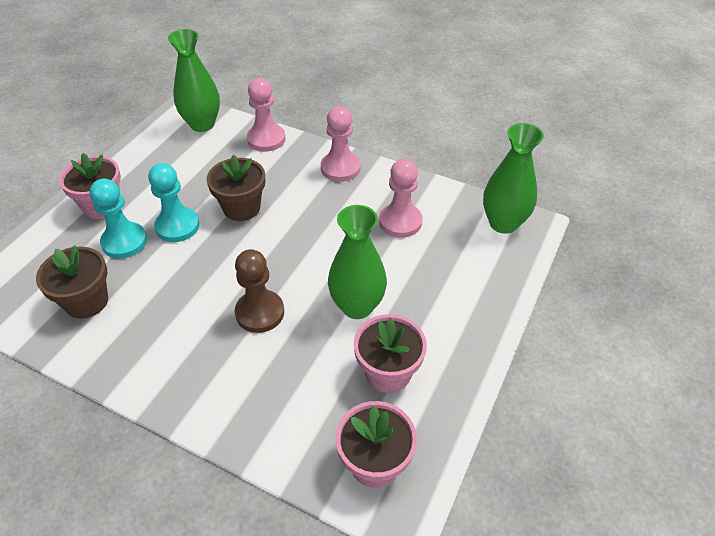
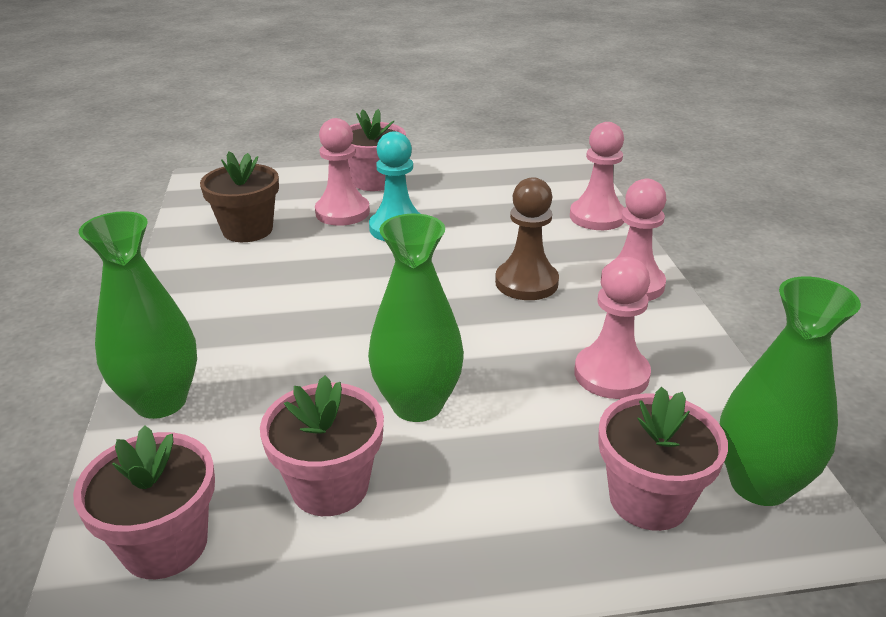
camera: 55 degrees right, 15 degrees down
(124, 242) = (342, 212): turquoise pawn -> pink pawn
(202, 124) = (557, 175): green vase -> green vase (160, 401)
(241, 208) = (472, 251): brown flower pot -> none
(260, 312) = (331, 334): brown pawn -> brown pawn (526, 283)
(485, 262) = (648, 499): none -> pink flower pot

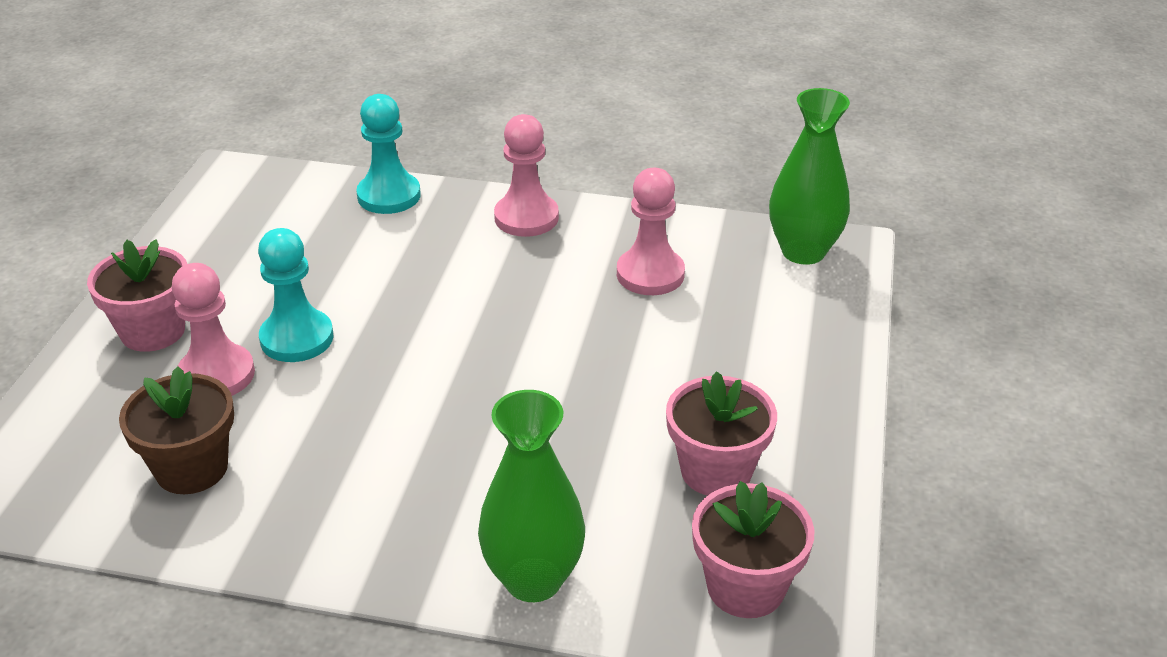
camera: 70 degrees left, 5 degrees up
(417, 404) = (633, 395): green vase -> none
(526, 283) = (480, 278): brown pawn -> none
(597, 217) = (389, 196): pink pawn -> turquoise pawn
(648, 499) = (798, 305): pink flower pot -> none

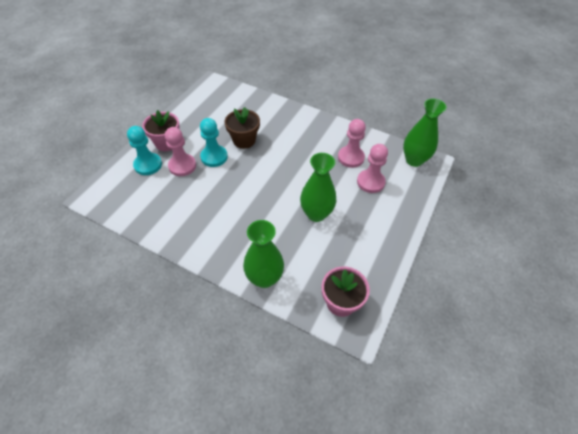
camera: 15 degrees right, 15 degrees up
(192, 468) = (162, 202): brown flower pot -> brown flower pot (244, 140)
(389, 196) = (265, 103): turquoise pawn -> turquoise pawn (148, 165)
(526, 218) = (312, 123): pink pawn -> pink pawn (370, 182)
(611, 411) = (316, 214): none -> green vase
(716, 471) = (347, 249): pink flower pot -> none

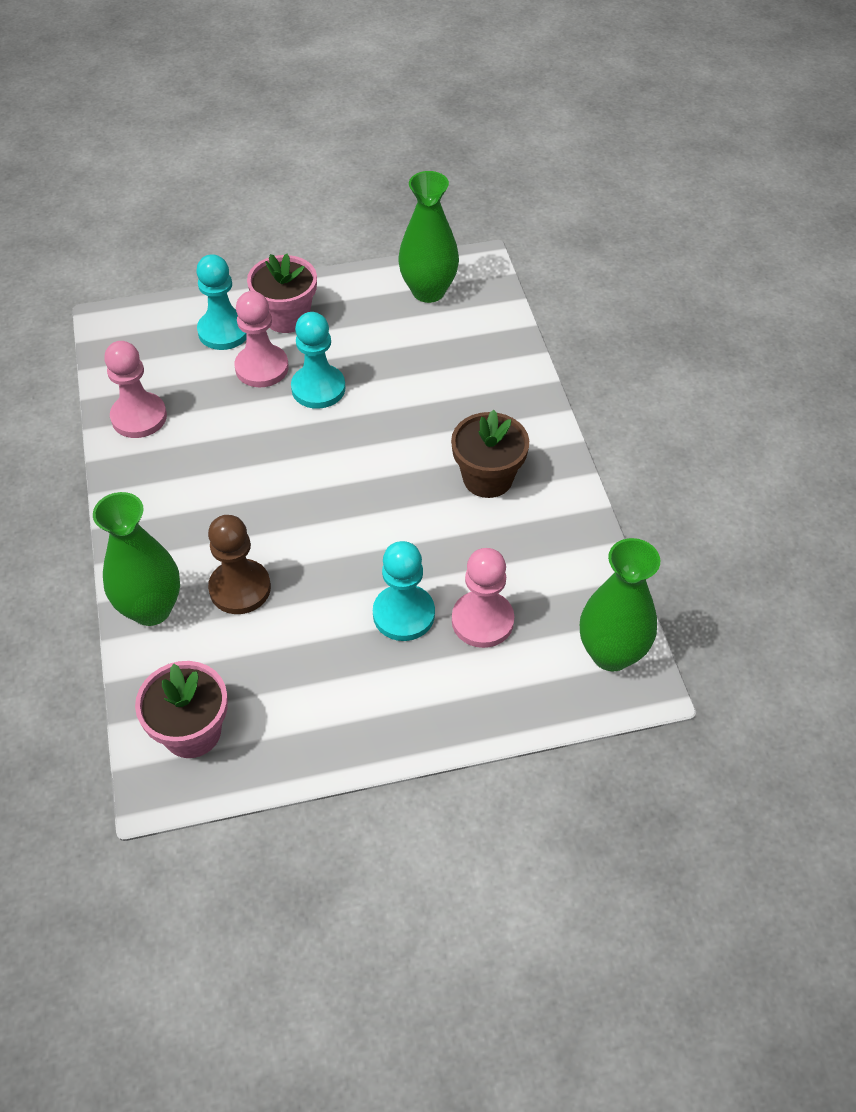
camera: 50 degrees right, 0 degrees up
(244, 140) = (392, 397): brown flower pot -> brown flower pot (487, 478)
(285, 241) = (240, 588): none -> brown pawn
(316, 214) = (333, 591): green vase -> green vase (428, 291)
(347, 201) = (403, 614): none -> turquoise pawn
(351, 157) = (511, 557): pink pawn -> pink pawn (139, 417)

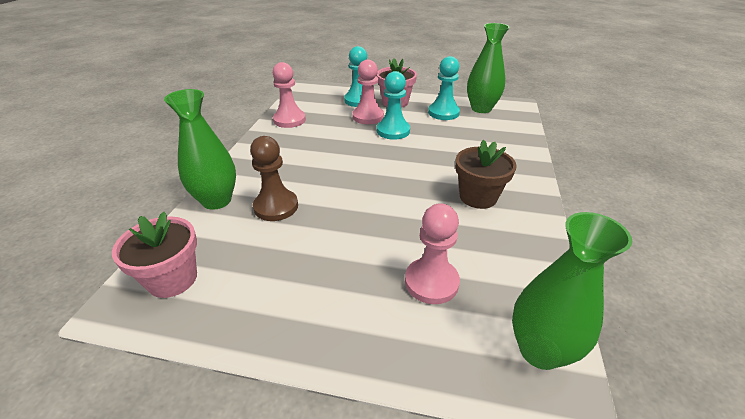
camera: 25 degrees right, 15 degrees down
(403, 614) = (372, 257): turquoise pawn -> turquoise pawn (443, 113)

